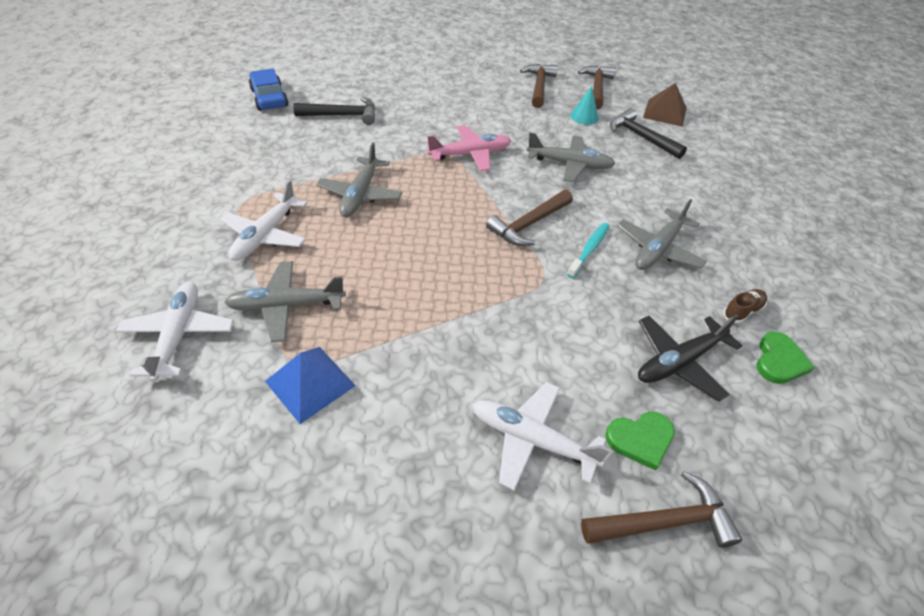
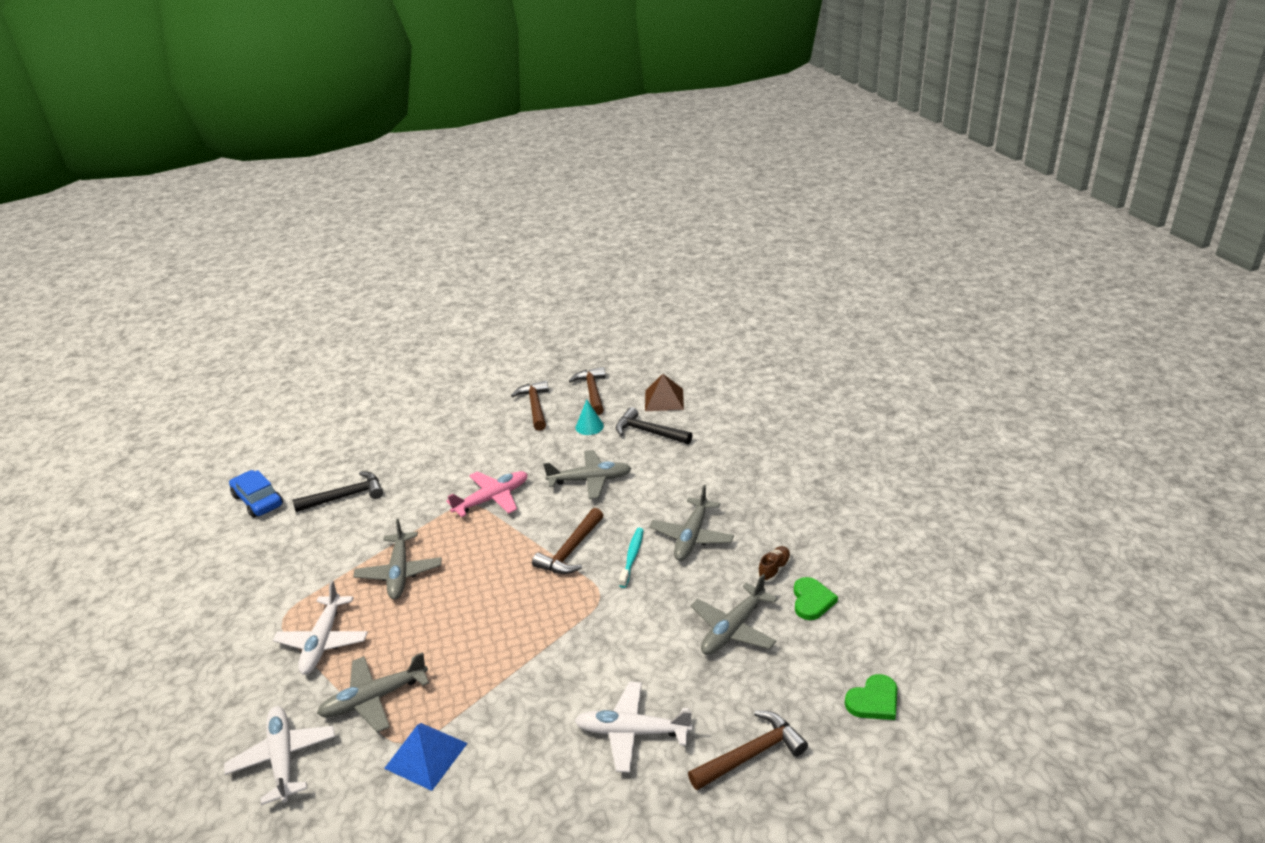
camera: 15 degrees left, 15 degrees down
(640, 439) = (718, 701): green heart -> green heart (873, 701)
(679, 361) = (733, 628): black plane -> grey plane

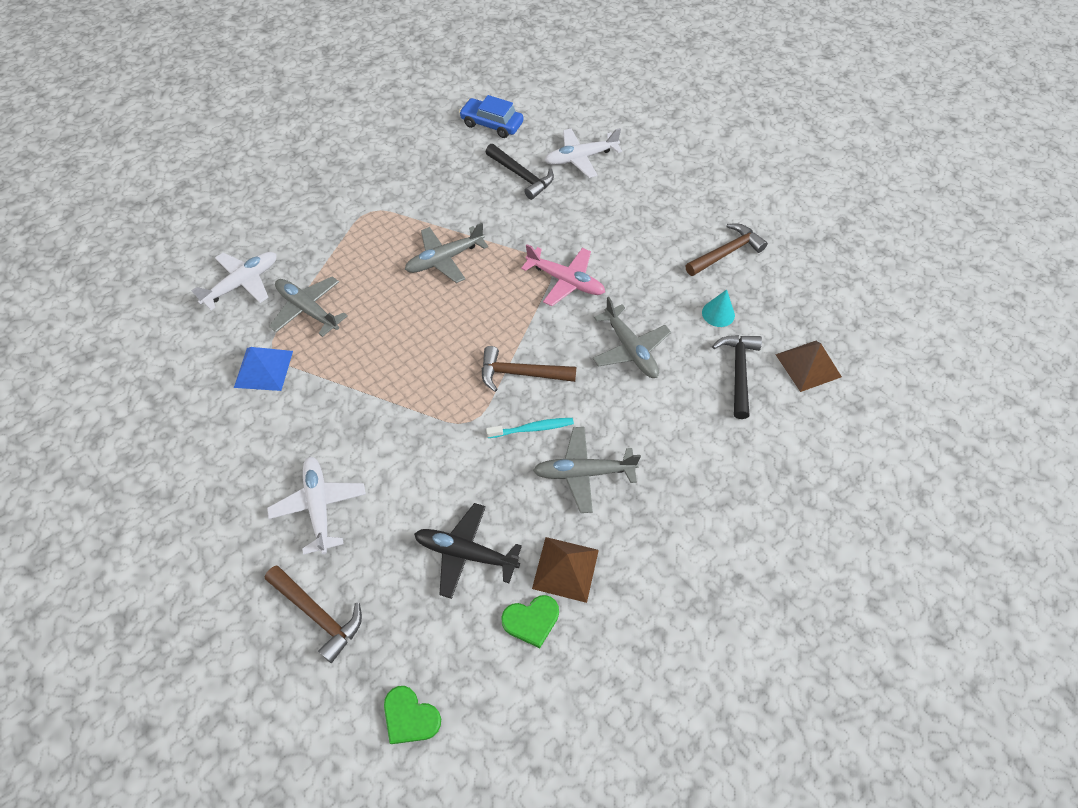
camera: 65 degrees right, 25 degrees up
(258, 501) = (492, 124): blue car -> blue car turned 90 degrees counterclockwise
(323, 641) = (355, 248): white plane -> white plane (581, 158)
(592, 392) = (782, 292): brown hammer -> none
(733, 628) = (466, 553): grey plane -> black plane
(774, 569) = (565, 569): brown shoe -> brown pyramid

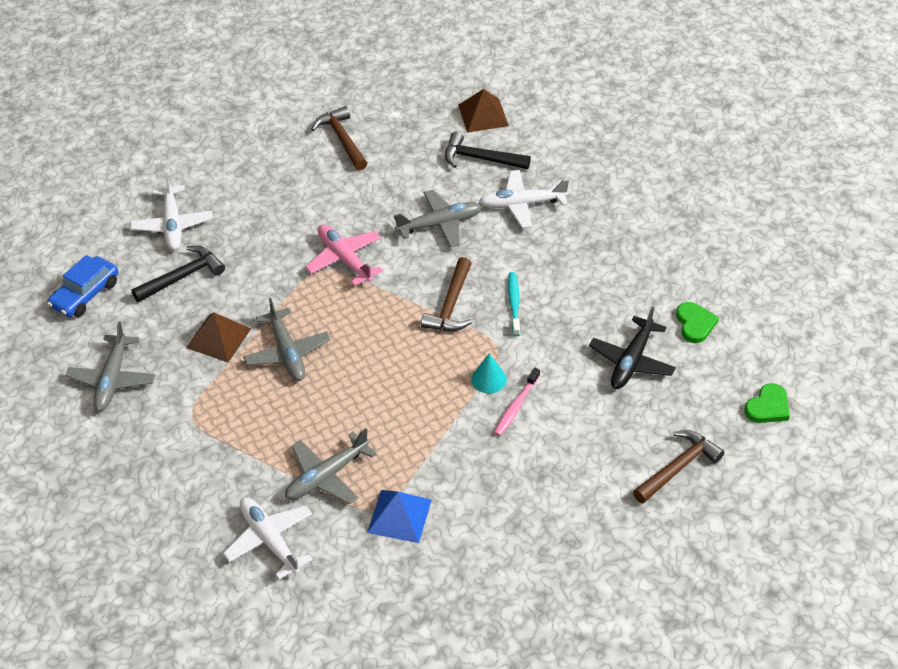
camera: 80 degrees left, 10 degrees down
(319, 507) = (572, 466): white plane -> white plane (522, 204)
(394, 446) = (516, 406): none -> pink toothbrush
(565, 281) = (345, 259): pink plane -> pink plane turned 75 degrees counterclockwise
(565, 569) = (653, 297): brown pyramid -> brown pyramid (218, 338)
(584, 472) = (565, 274): grey plane -> grey plane (112, 379)
(718, 313) = (413, 159): turquoise cone -> turquoise cone (488, 379)

